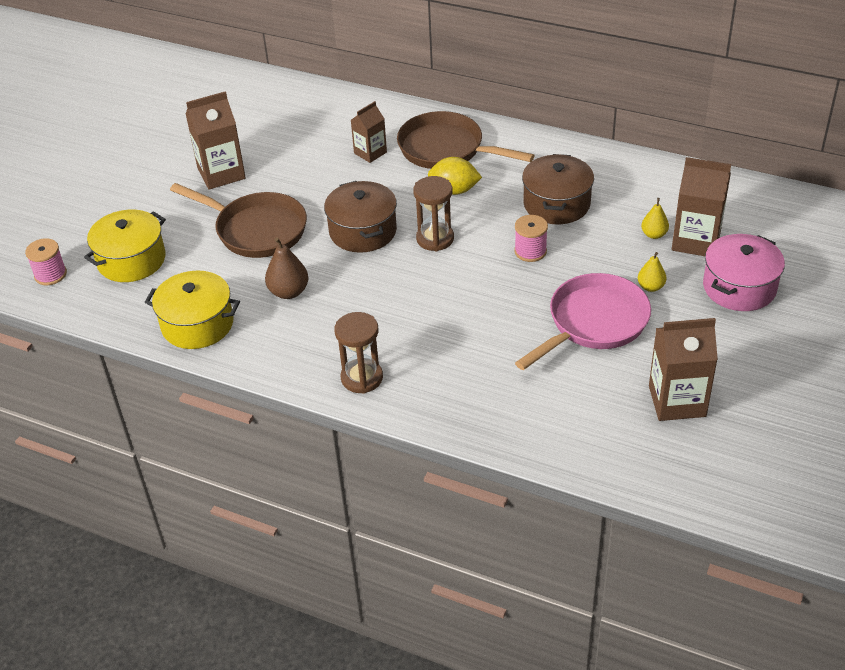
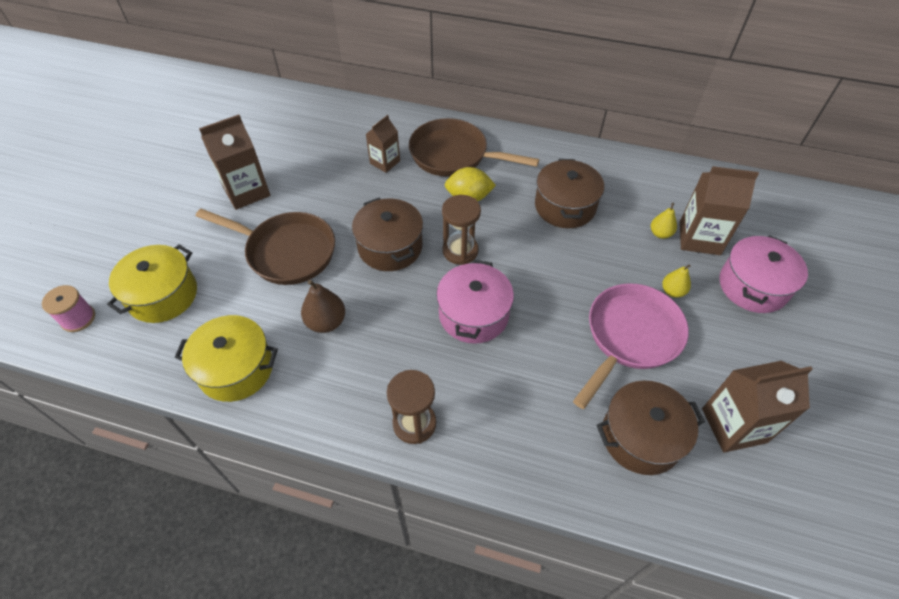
camera: 10 degrees left, 10 degrees up
(437, 294) = (473, 314): none -> pink pot
(530, 251) = (552, 259): pink spool -> none
(580, 403) = (641, 437): none -> brown pot

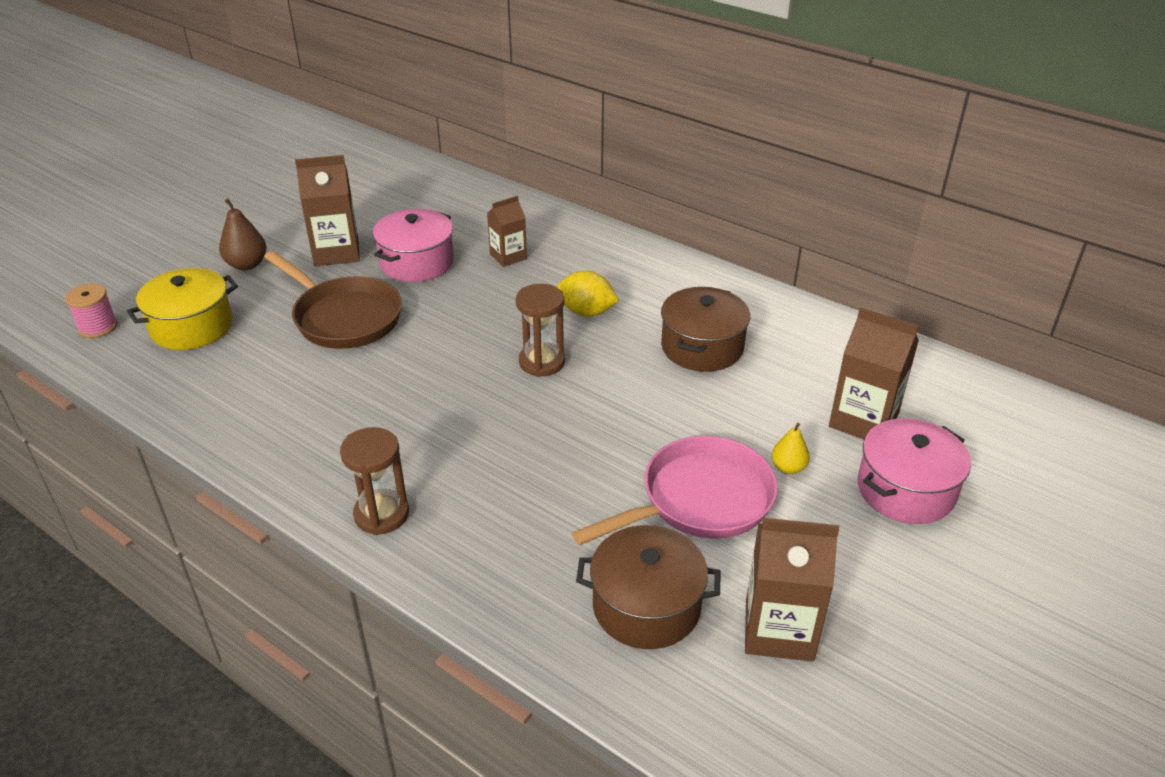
camera: 20 degrees right, 15 degrees down
(236, 369) = (223, 411): yellow pot -> none
(326, 322) = (345, 393): brown pear -> brown pear (247, 264)
(390, 247) = (462, 339): brown pot -> none
(453, 155) = (595, 266): brown pan -> none
(473, 314) = (518, 428): pink pot -> pink pot (417, 262)
(660, 233) = (811, 403): yellow pear -> none

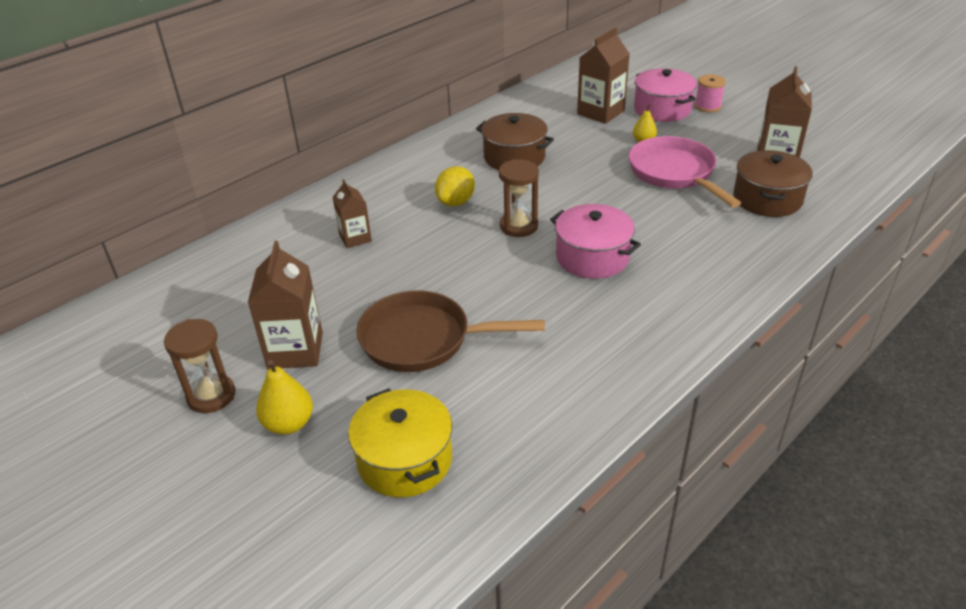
camera: 80 degrees left, 0 degrees up
(98, 327) = (378, 557): pink spool -> pink spool (707, 106)
(247, 264) = (289, 424): brown pear -> yellow pear
(344, 317) = (423, 339): brown pan -> brown pan turned 135 degrees counterclockwise
(381, 514) = (697, 307): brown hourglass -> brown hourglass (211, 396)
(417, 262) = (341, 293): pink pot -> pink pot (592, 257)

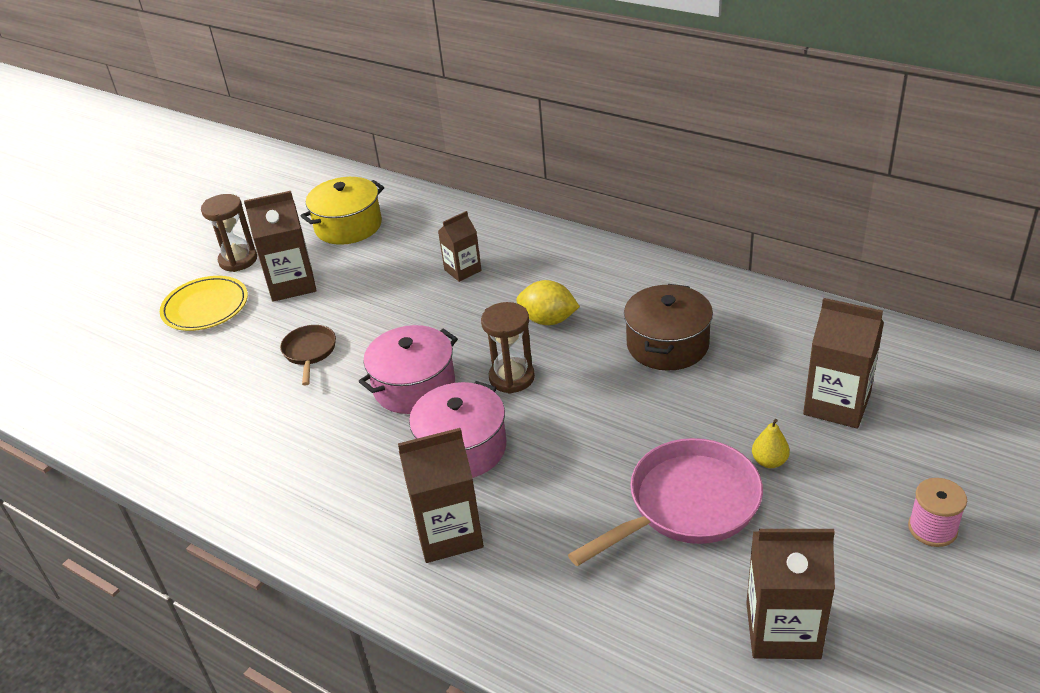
camera: 80 degrees right, 0 degrees up
(289, 424) = (205, 307): yellow pear -> yellow plate
(405, 460) = (161, 378): yellow pot -> yellow pot (348, 226)
(423, 339) = (309, 352): brown pan -> brown pan, size x0.52
(662, 109) = (887, 472): pink pot -> pink pot (414, 386)
(682, 271) = (448, 533): none -> brown carton
(767, 199) = (650, 619): brown pot -> none

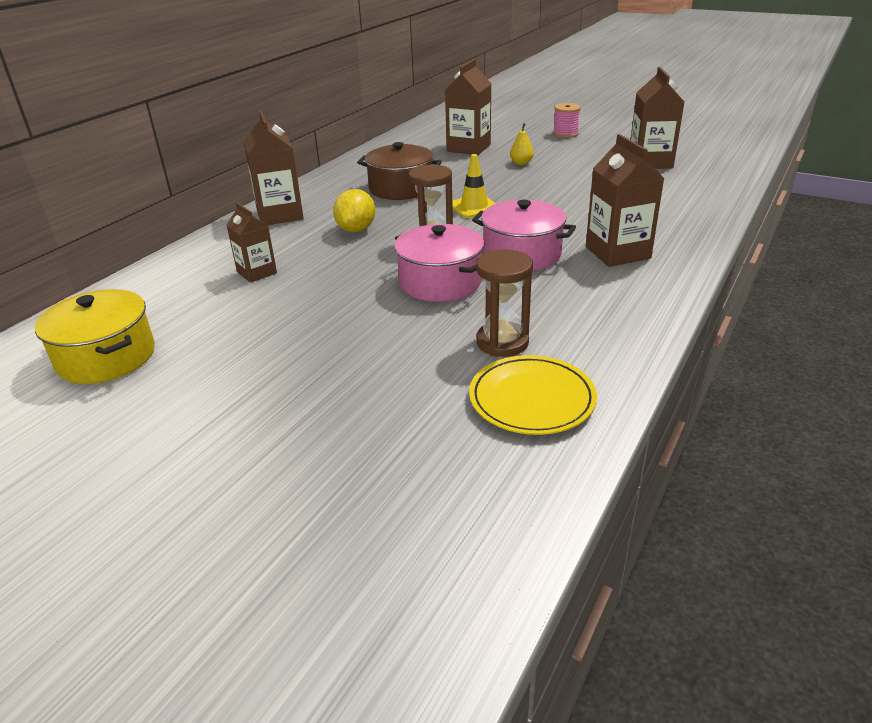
camera: 95 degrees left, 5 degrees down
(205, 307) = (241, 462): yellow plate -> yellow plate (532, 399)
(238, 260) = (126, 451): brown hourglass -> brown hourglass (502, 342)
(292, 284) = (222, 385): brown carton -> brown carton (280, 215)
(309, 352) = (373, 350): brown pan -> none
(602, 410) = (474, 207): none -> yellow traffic cone
(687, 505) = (564, 182): pink pan -> none

